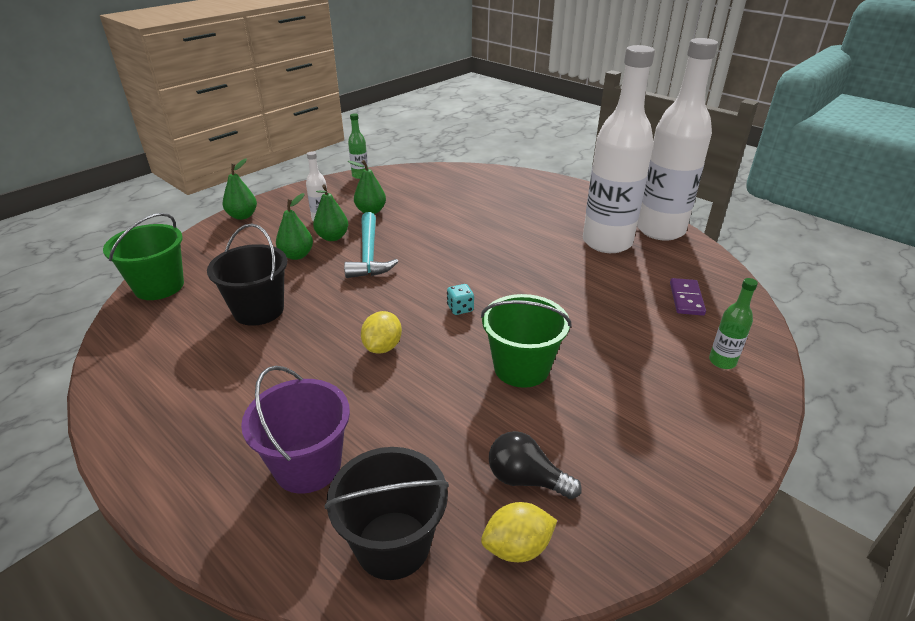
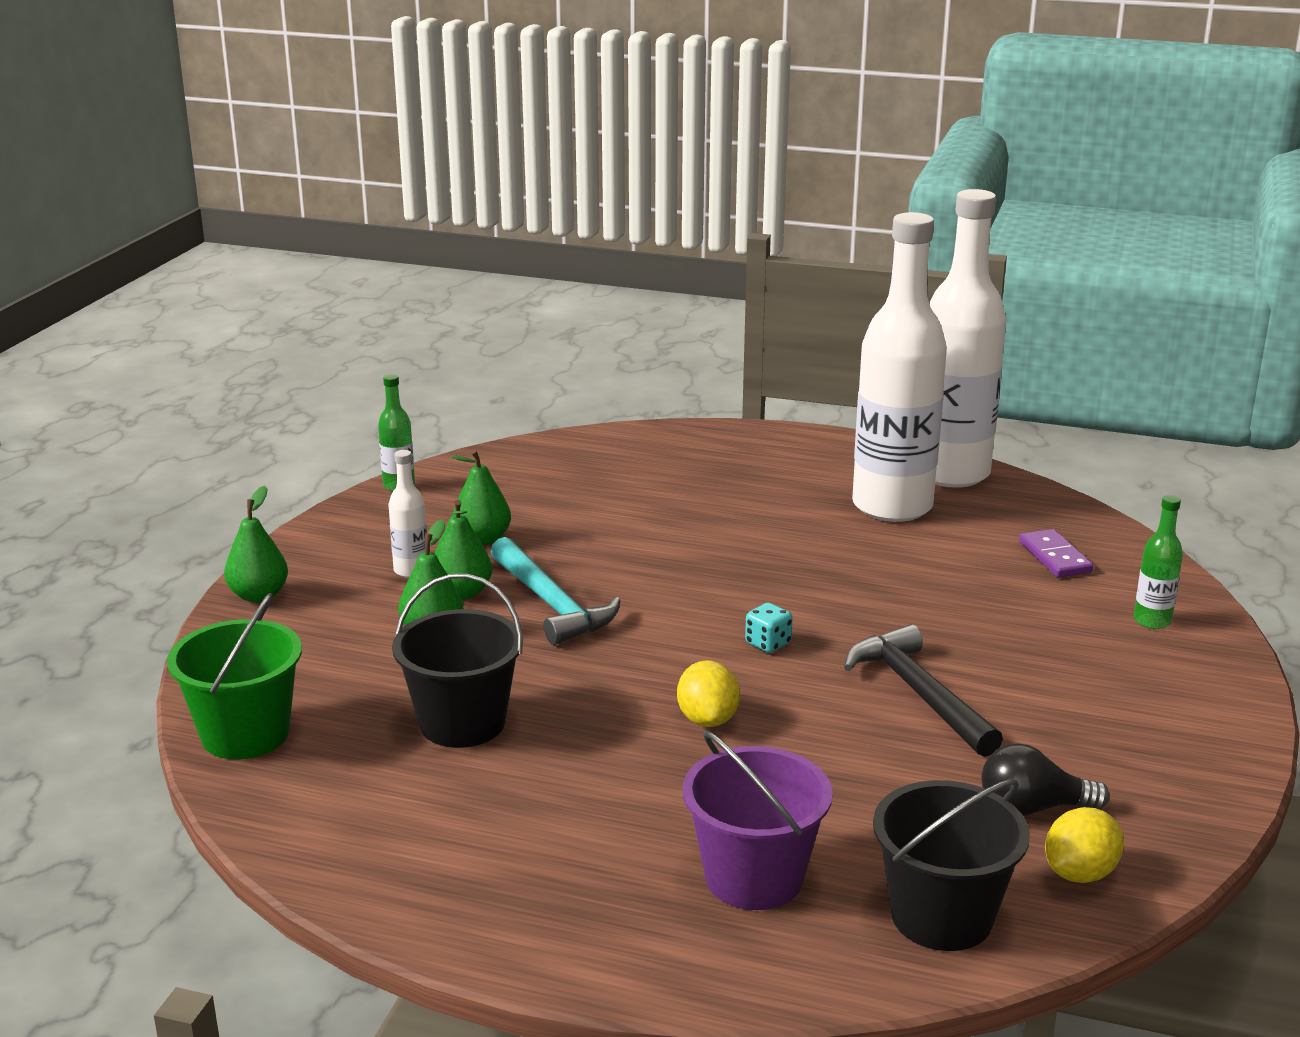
camera: 25 degrees left, 10 degrees down
(521, 368) = (919, 693): green bucket -> black hammer

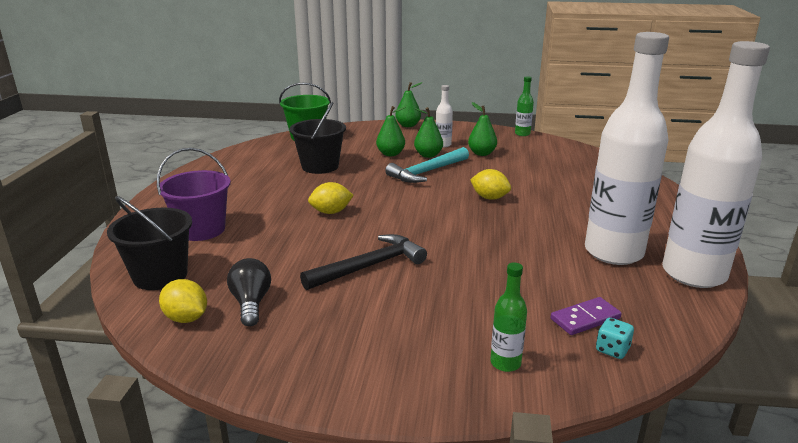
camera: 80 degrees right, 0 degrees up
(690, 562) = (489, 198): none -> yellow lemon
(768, 644) = (410, 222): turquoise dice -> turquoise dice (612, 350)

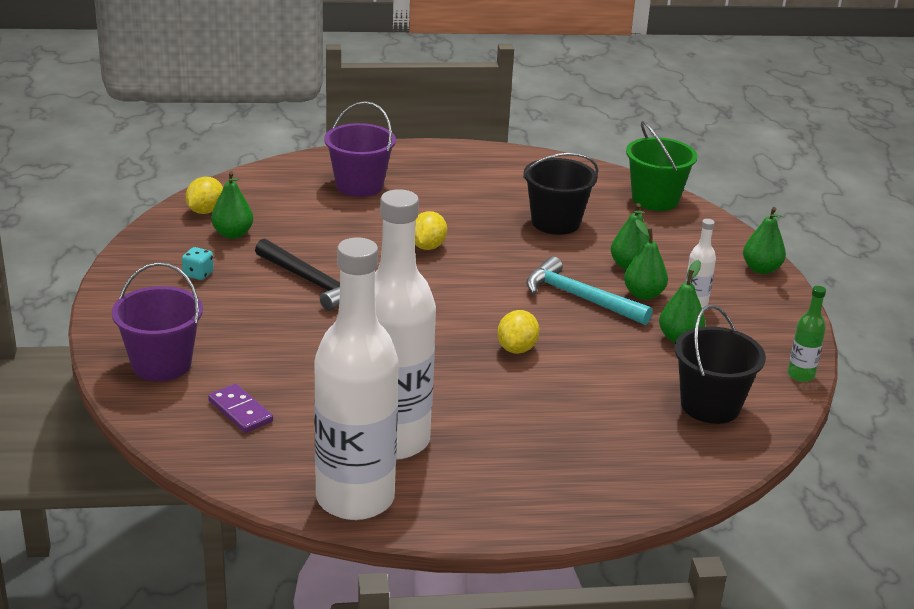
camera: 75 degrees right, 5 degrees up
(160, 276) = (268, 186): black bucket -> black bucket (710, 405)
(251, 303) = (233, 234): black light bulb -> green pear
(331, 212) = (427, 246): yellow lemon -> yellow lemon turned 45 degrees clockwise
(505, 363) = (161, 364): green bottle -> purple bucket
(612, 350) = (188, 424): turquoise dice -> turquoise dice (198, 274)

